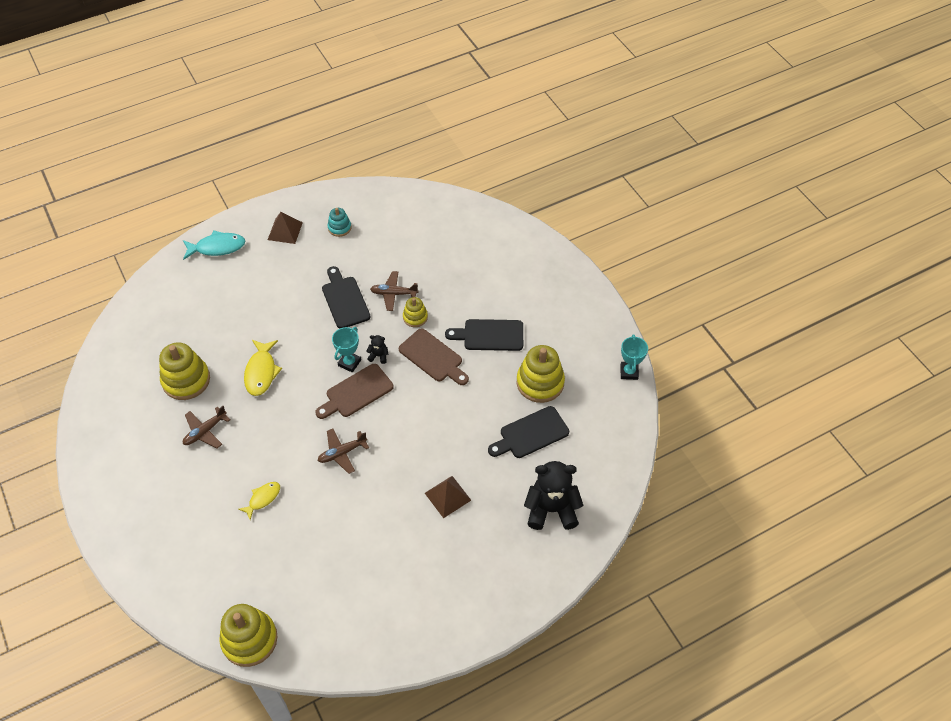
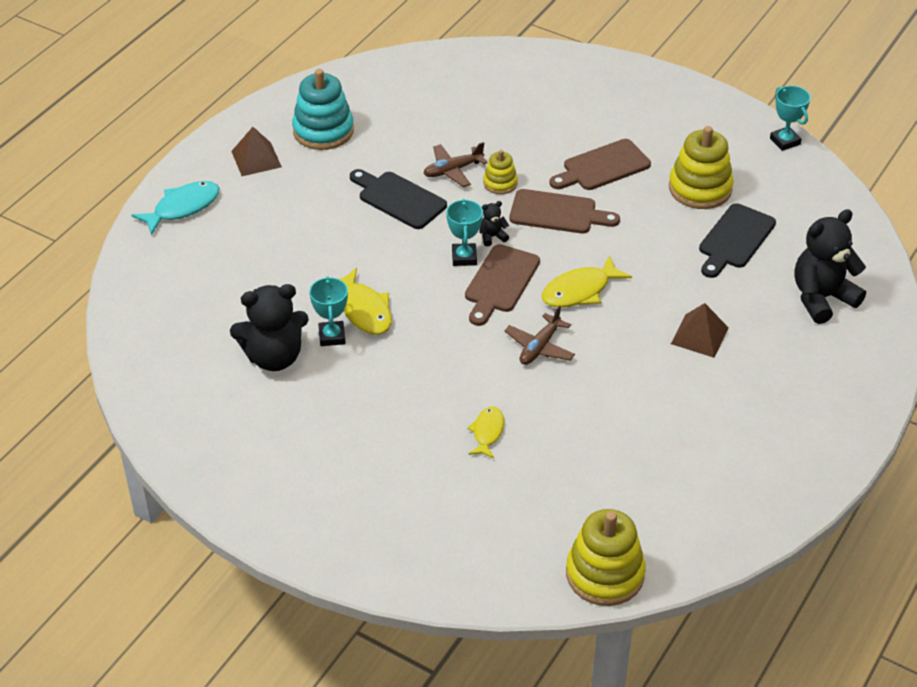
camera: 30 degrees left, 10 degrees down
(186, 380) = (274, 357): yellow stacking toy -> black teddy bear
(205, 431) = (350, 398): brown plane -> none
(229, 382) = (332, 336): none -> turquoise trophy
(339, 228) = (323, 131): turquoise stacking toy -> turquoise stacking toy, size x1.84
(400, 423) = (580, 291): none -> yellow fish
(490, 335) = (602, 167): black cutting board -> brown cutting board

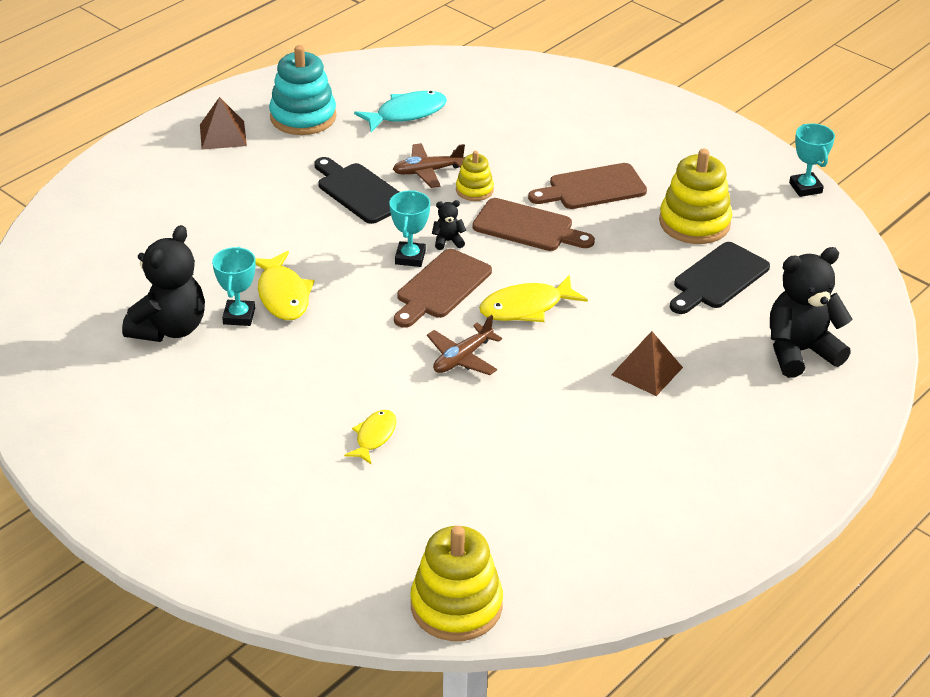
camera: 10 degrees right, 5 degrees down
(182, 208) = (129, 171): turquoise fish -> turquoise fish (406, 113)
(274, 357) = (169, 328): black teddy bear -> black teddy bear turned 60 degrees counterclockwise

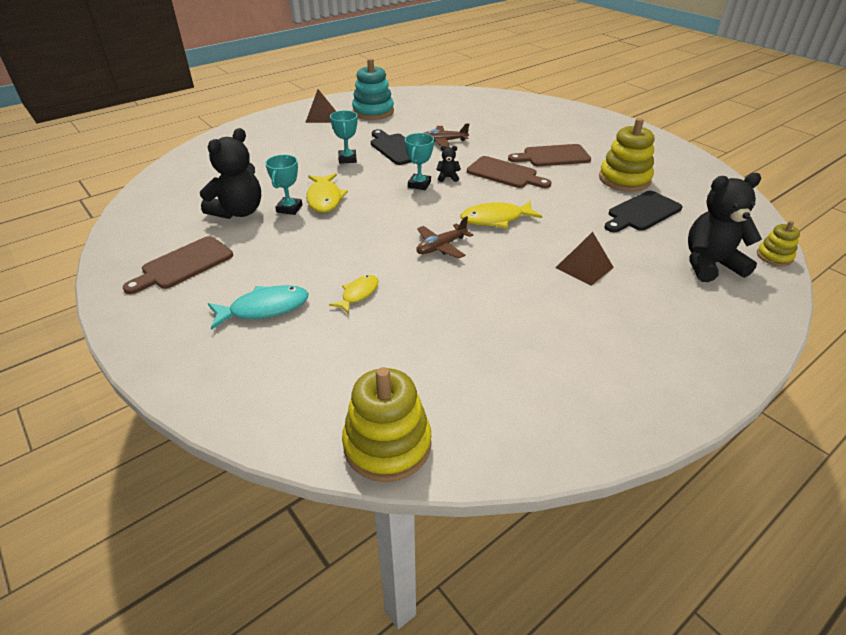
camera: 10 degrees right, 0 degrees up
(406, 113) = (438, 114): turquoise fish -> turquoise fish (264, 308)
(441, 287) = (436, 202): brown cutting board -> brown cutting board (183, 265)
(474, 190) = (472, 152): yellow stacking toy -> yellow stacking toy (774, 256)
(805, 188) = (705, 166): turquoise trophy -> turquoise trophy (347, 159)

